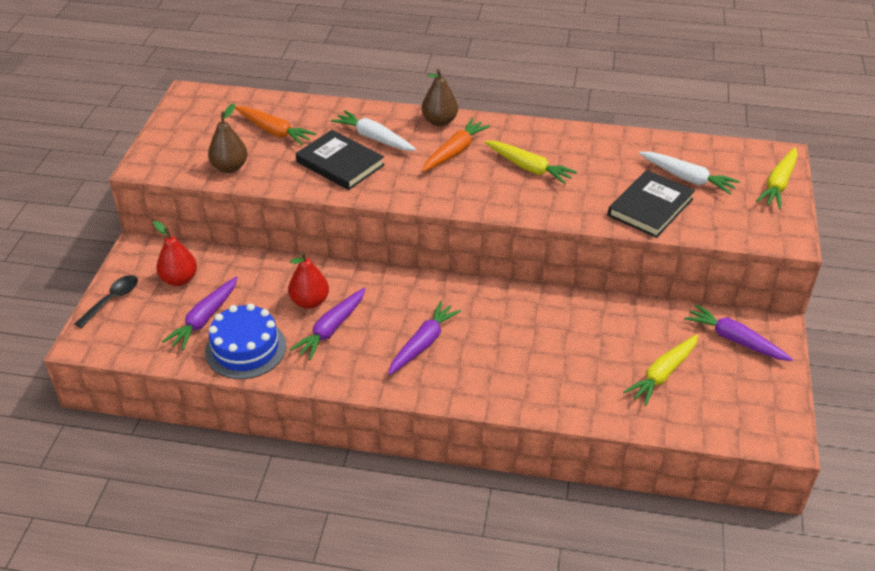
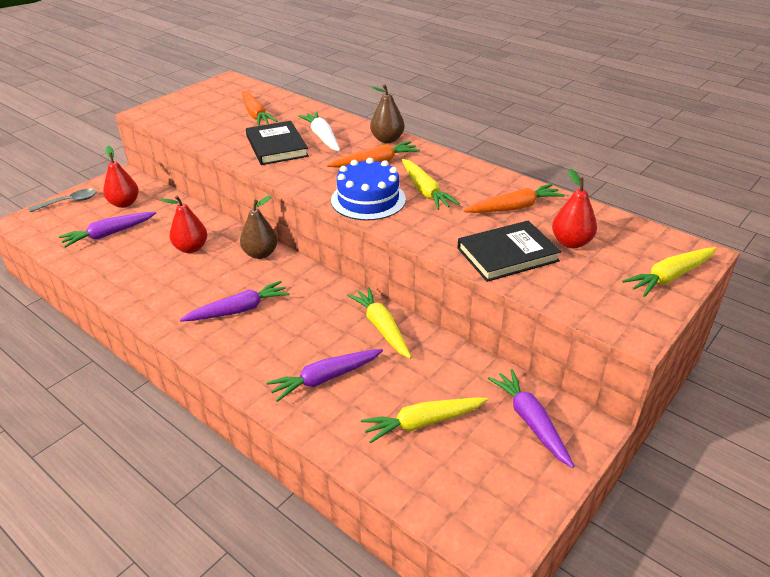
camera: 30 degrees right, 5 degrees down
(112, 300) = (69, 202): black spoon -> grey spoon
(230, 167) = (198, 128): brown pear -> brown pear (260, 254)
(246, 349) = (111, 264): blue cake -> blue cake (368, 200)
(331, 329) = (184, 273): purple carrot -> purple carrot (325, 378)
(560, 310) = (381, 327): none -> yellow carrot
(616, 159) = (514, 208): none -> orange carrot
(687, 178) = (571, 242): white carrot -> red pear

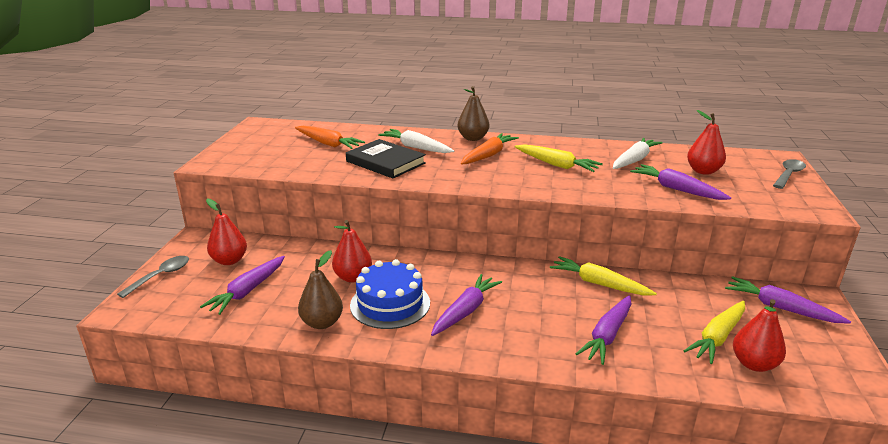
camera: 30 degrees left, 10 degrees down
(260, 254) = (426, 262): brown pear -> brown pear (322, 323)
(368, 200) = (523, 181): blue cake -> blue cake (390, 304)
(422, 462) = (754, 364): none -> red pear
(507, 254) = (676, 189): black book -> purple carrot
(514, 208) = (634, 160): orange carrot -> white carrot
(669, 277) = (788, 175): yellow carrot -> grey spoon

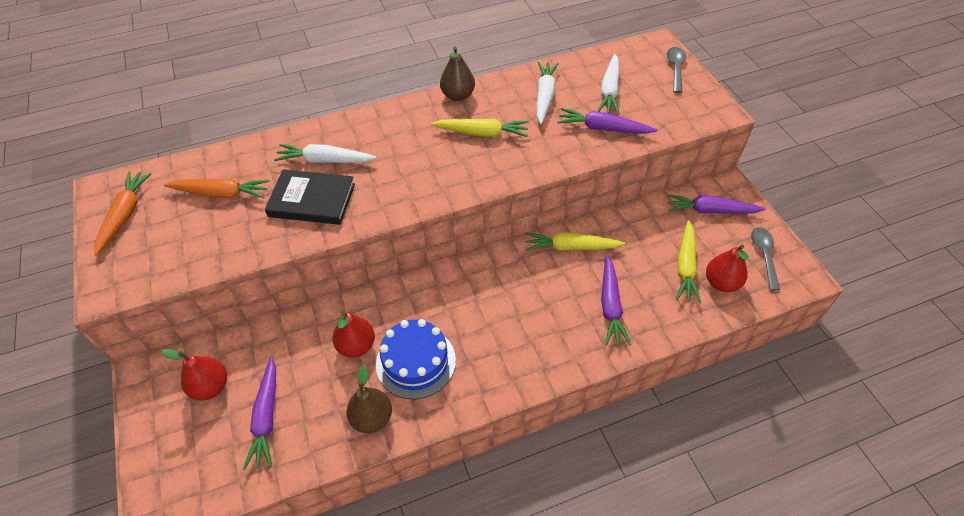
camera: 30 degrees left, 25 degrees up
(161, 276) = (153, 447): grey spoon -> grey spoon (764, 255)
(465, 311) = (486, 336): purple carrot -> none
(473, 138) = (372, 120): brown pear -> brown pear (458, 95)
(488, 155) = (408, 144): orange carrot -> orange carrot (125, 215)
(703, 171) = (609, 91): red pear -> white carrot

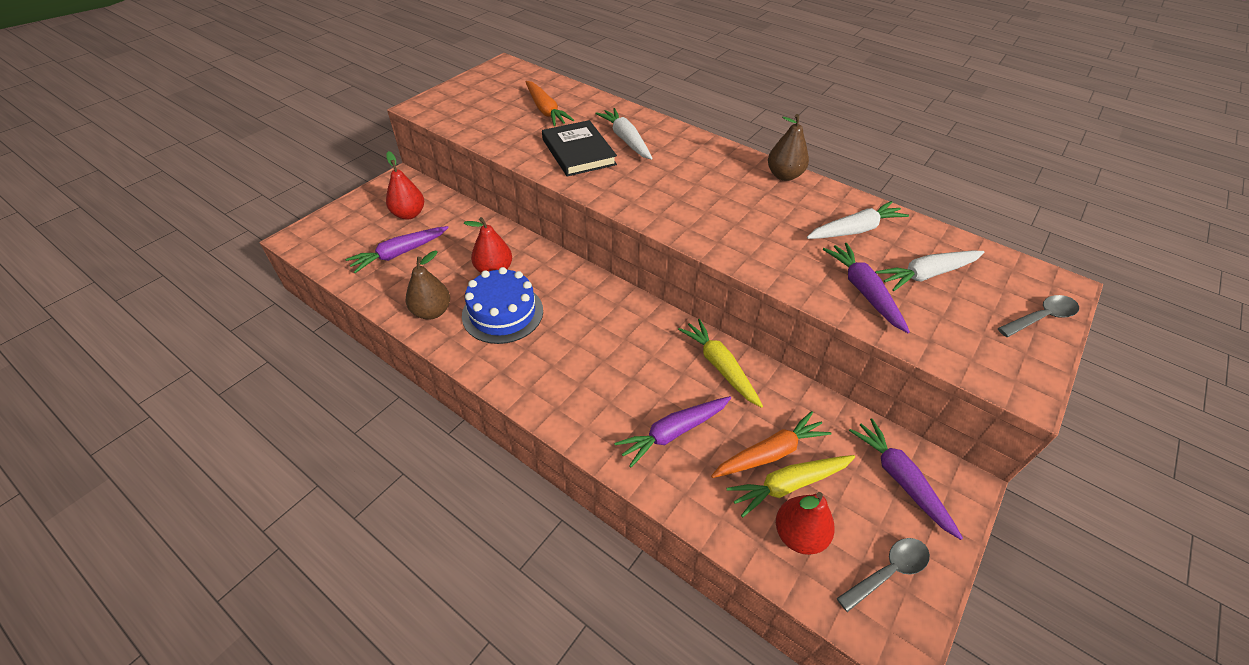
camera: 55 degrees right, 5 degrees down
(125, 215) = (491, 83): orange carrot -> orange carrot (770, 453)
(482, 133) = (754, 209): yellow carrot -> none

